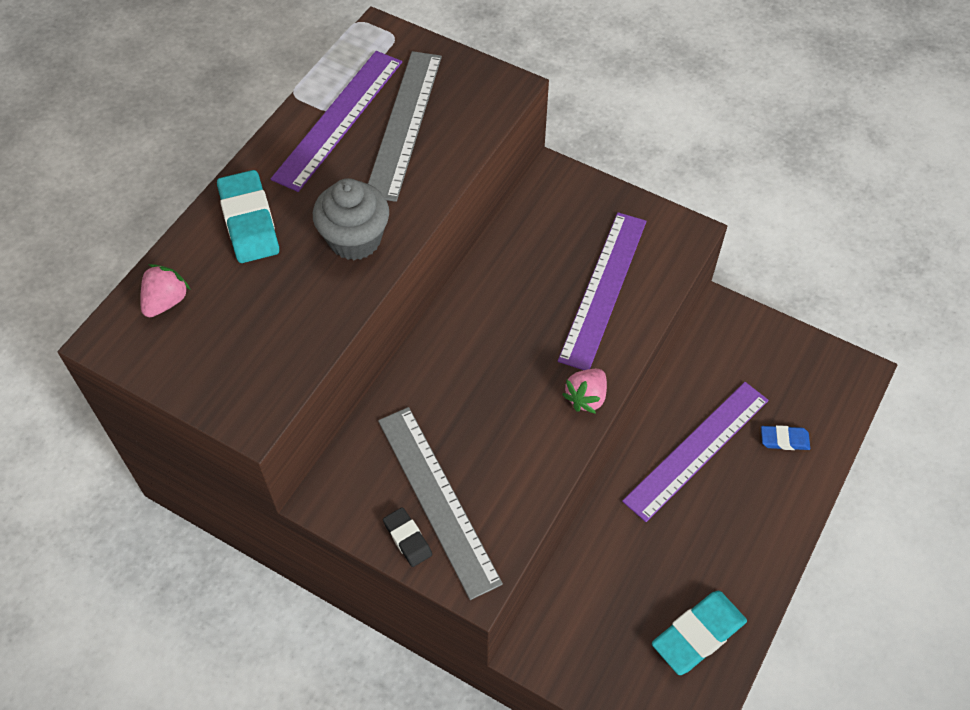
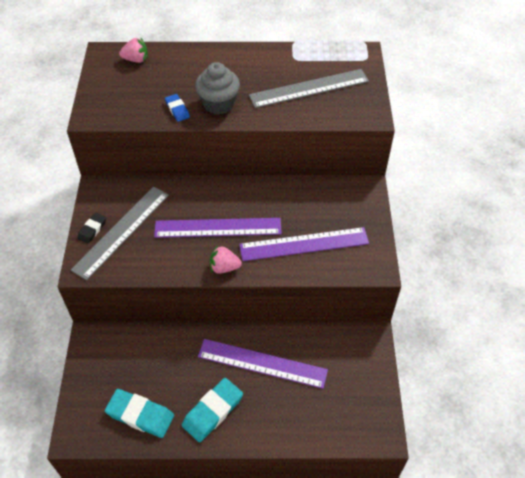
camera: 60 degrees right, 5 degrees down
(249, 221) = (201, 64): turquoise eraser -> turquoise eraser (212, 411)
(339, 119) = (291, 64): purple ruler -> purple ruler (218, 228)
(784, 440) = (300, 409): blue eraser -> blue eraser (177, 109)

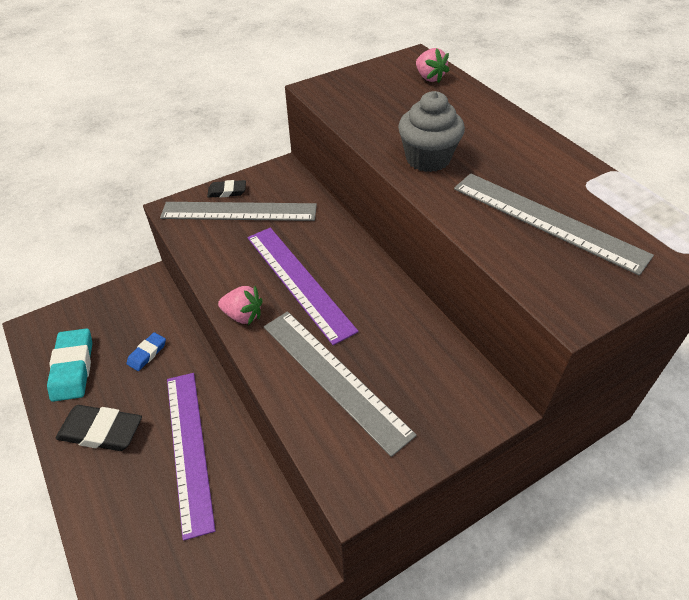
camera: 60 degrees right, 5 degrees down
(177, 109) = (385, 134): blue eraser -> blue eraser (147, 353)
(212, 411) = (101, 431): turquoise eraser -> black eraser
(224, 267) = (243, 315): pink strawberry -> pink strawberry turned 135 degrees clockwise
(304, 244) = (334, 377): purple ruler -> grey ruler

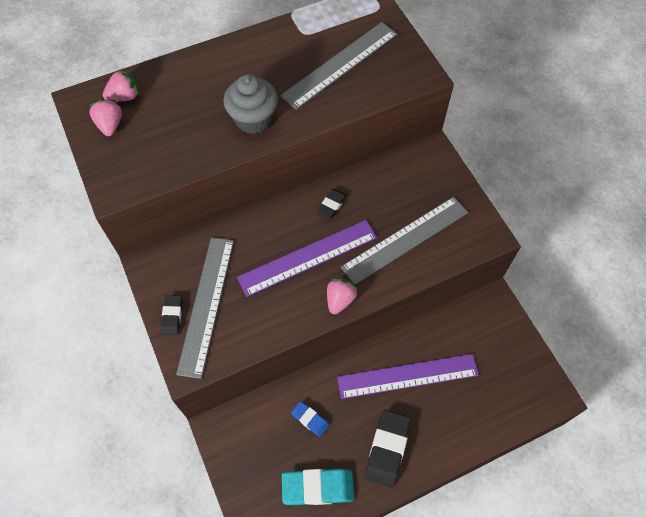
camera: 85 degrees left, 15 degrees up
(375, 296) = (332, 205): none -> black eraser
(392, 75) = (110, 125): none -> pink strawberry

